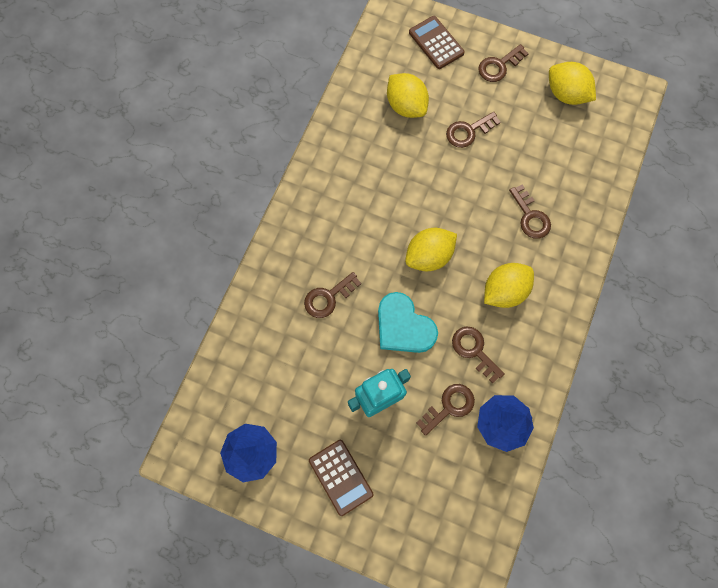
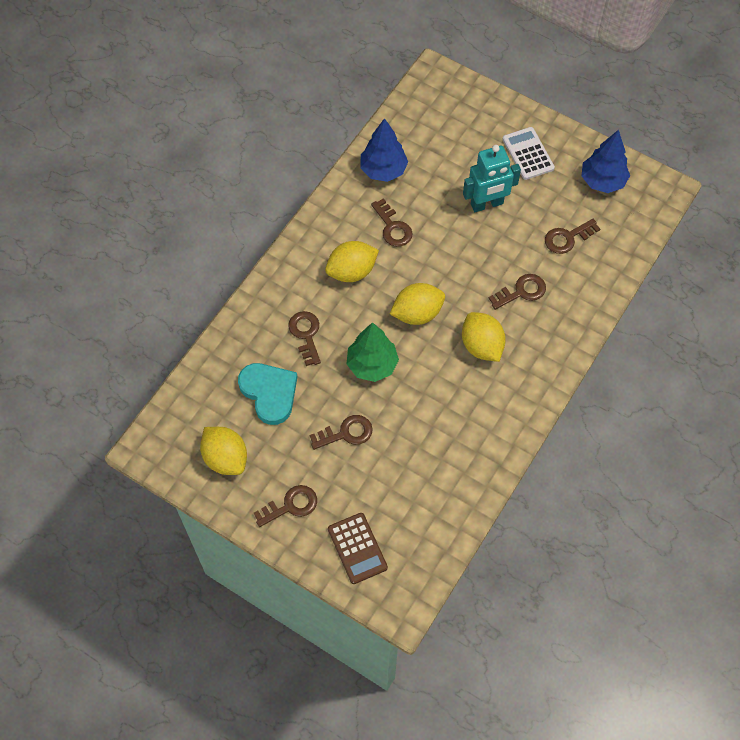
camera: 170 degrees left, 10 degrees down
(341, 477) = (528, 154): brown calculator -> white calculator
(403, 326) = (454, 256): turquoise heart -> turquoise heart (269, 393)
(406, 106) = (409, 474): yellow lemon -> yellow lemon (481, 346)
(449, 406) = (425, 189): brown key -> brown key (567, 238)
(460, 197) = (372, 365): none -> green tree

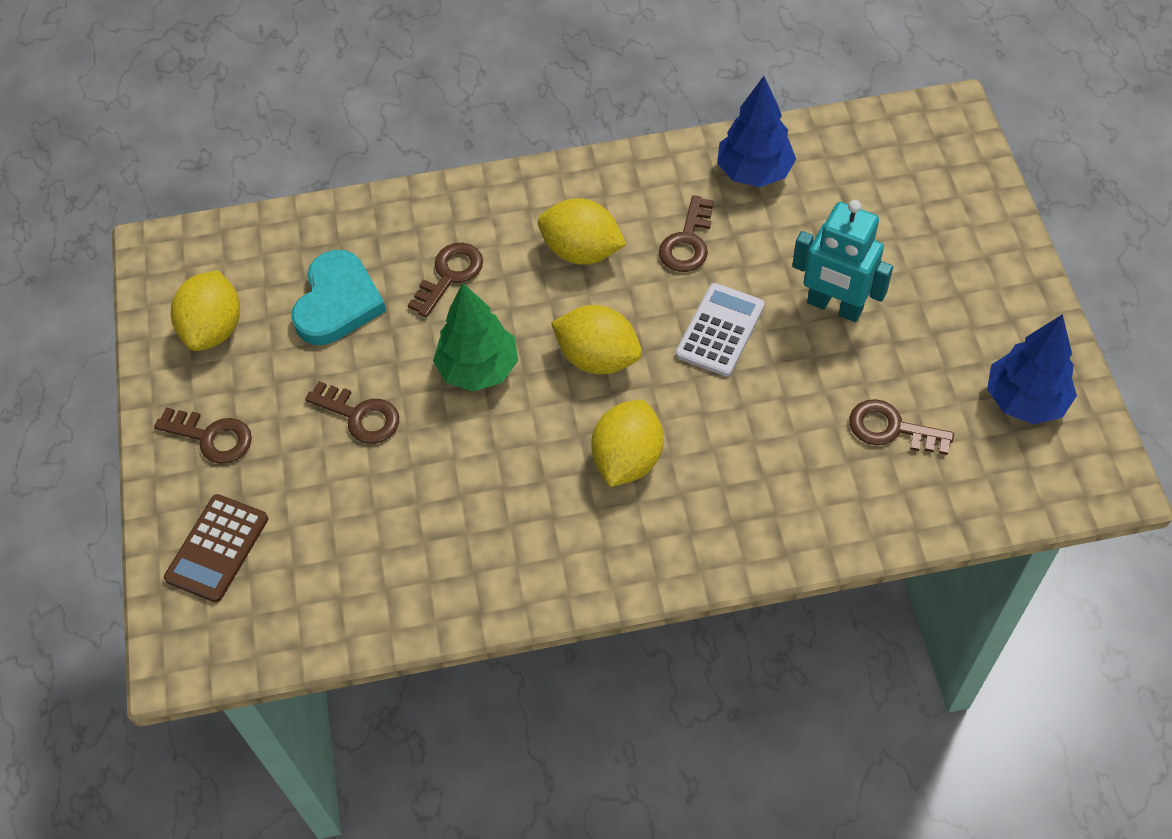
camera: 50 degrees right, 5 degrees down
(521, 291) = (754, 441): brown key -> none
(528, 154) = (960, 290): white calculator -> white calculator (720, 330)

